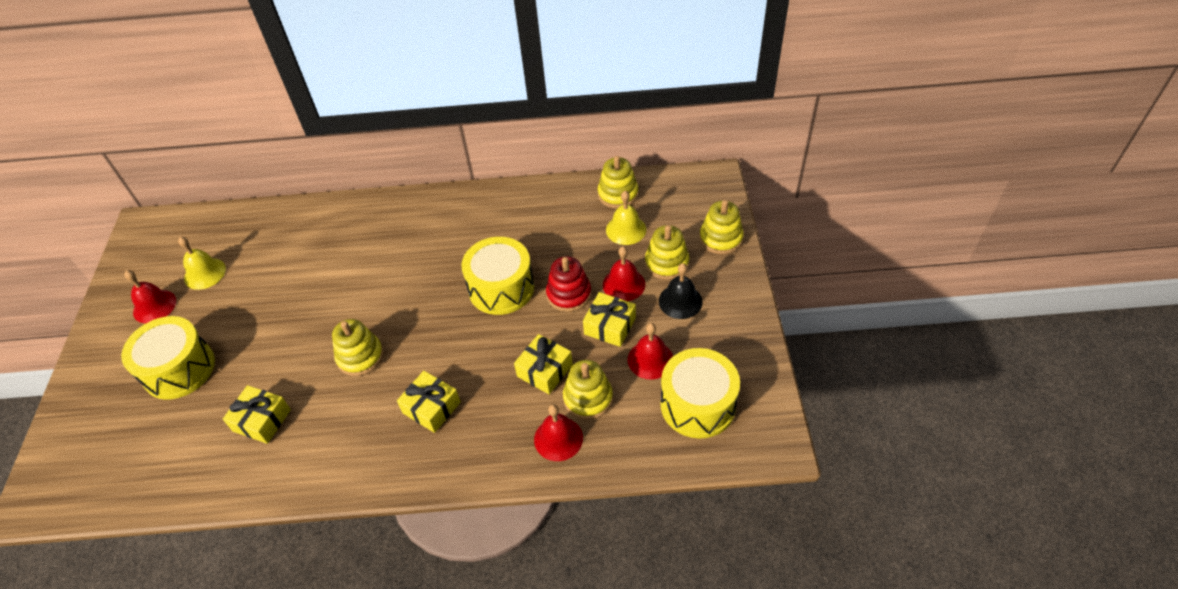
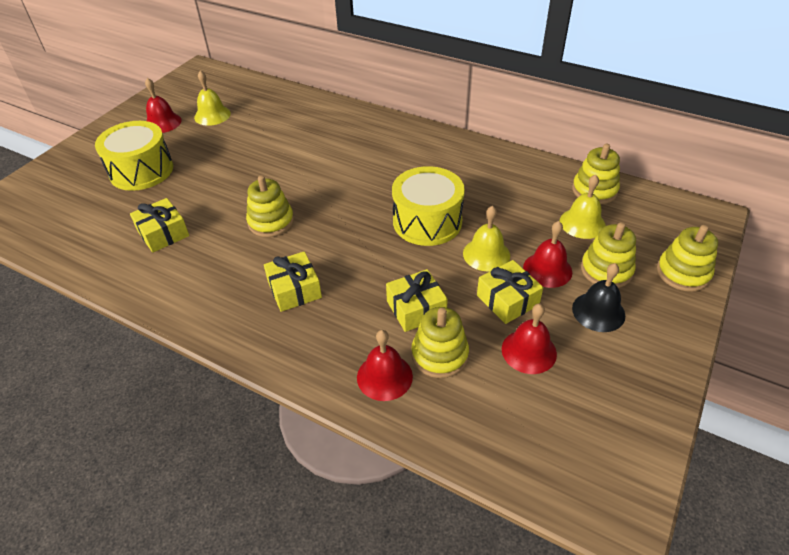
camera: 30 degrees right, 5 degrees down
(569, 294) = (486, 254): red stacking toy -> yellow bell
(697, 404) = (552, 422): yellow drum -> none

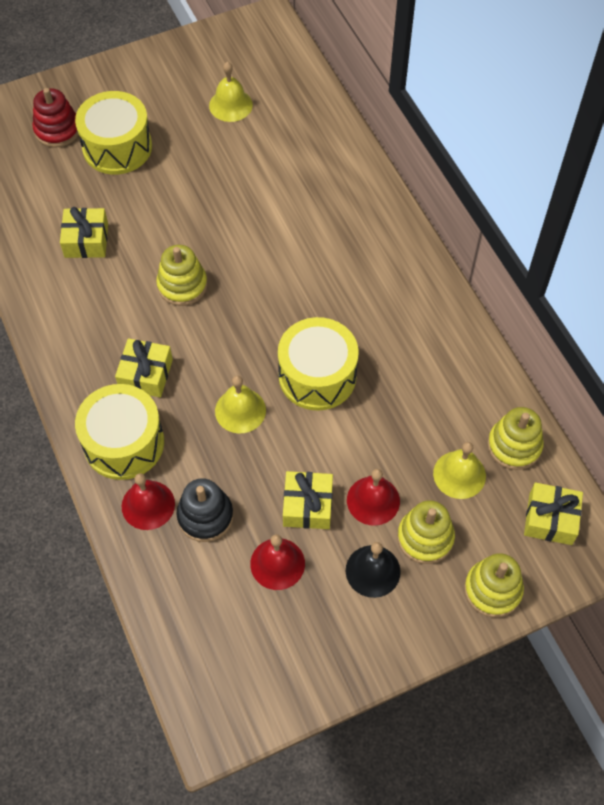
camera: 35 degrees right, 15 degrees up
(79, 182) = (57, 130): none -> red stacking toy
(163, 123) = (177, 88): red bell -> none
(320, 345) = (124, 443): none -> yellow drum
(416, 309) = (225, 461): yellow gift -> yellow gift (550, 519)
(439, 355) = (205, 516): yellow stacking toy -> black stacking toy
(486, 254) = (335, 447): yellow bell -> yellow bell (240, 410)

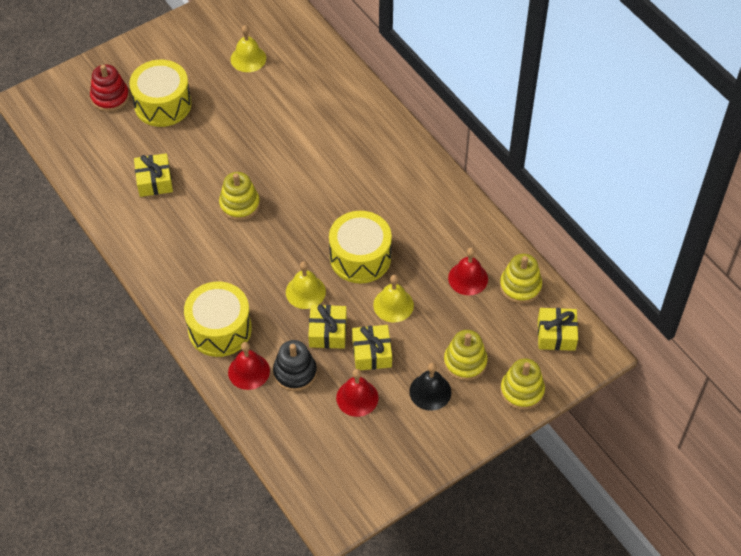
camera: 10 degrees left, 5 degrees down
(146, 374) = (225, 276): yellow gift -> yellow gift (328, 332)
(373, 500) = (421, 341): red bell -> red bell (468, 278)
(459, 474) = (482, 313): yellow bell -> yellow bell (393, 305)

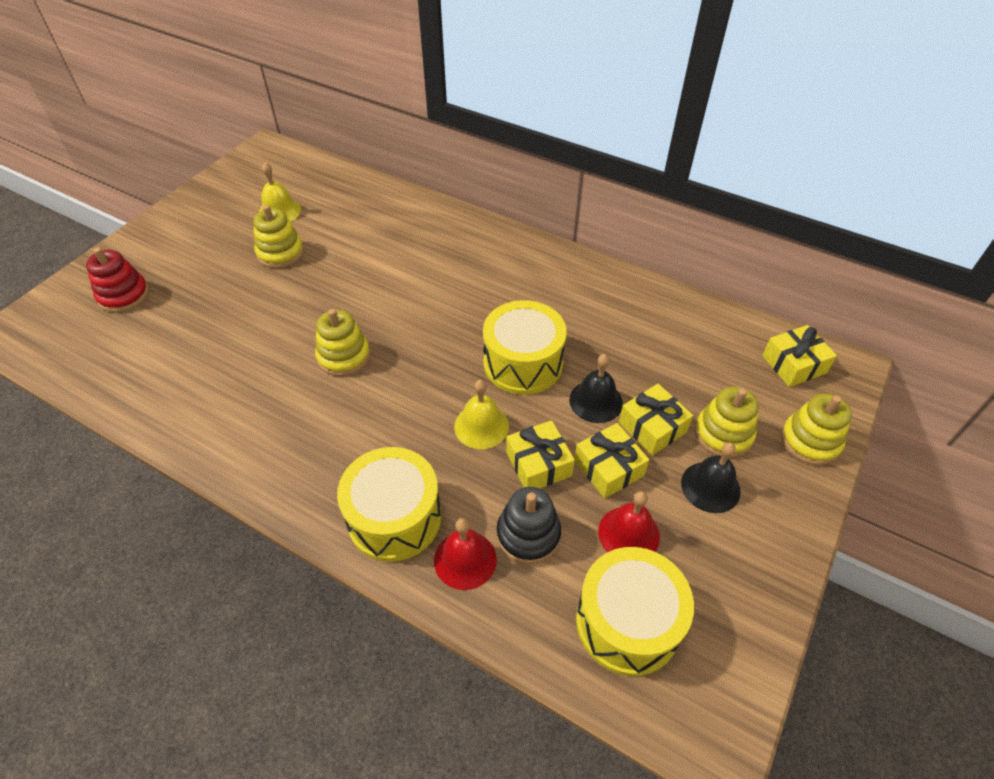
camera: 25 degrees left, 5 degrees down
(154, 181) = (219, 367): yellow gift -> yellow gift (652, 427)
(163, 104) = (196, 283): yellow drum -> yellow drum (627, 622)
(393, 305) = (596, 401): yellow bell -> black bell
(468, 278) = (657, 341): red bell -> none
(520, 286) = (717, 329): yellow stacking toy -> yellow stacking toy (280, 253)

